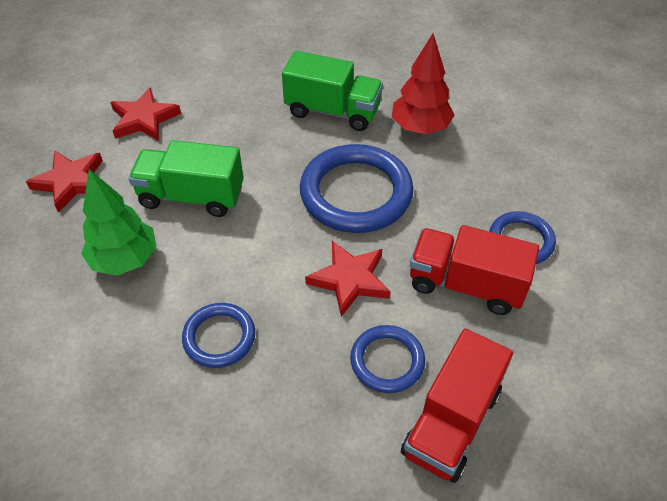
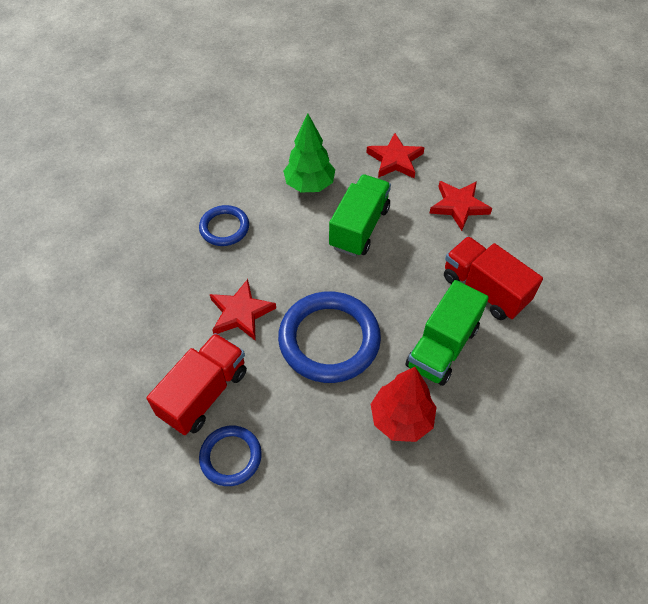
camera: 105 degrees right, 5 degrees up
(387, 361) = (163, 318): blue ring -> none
(451, 422) = (101, 343): red truck -> red truck (484, 289)

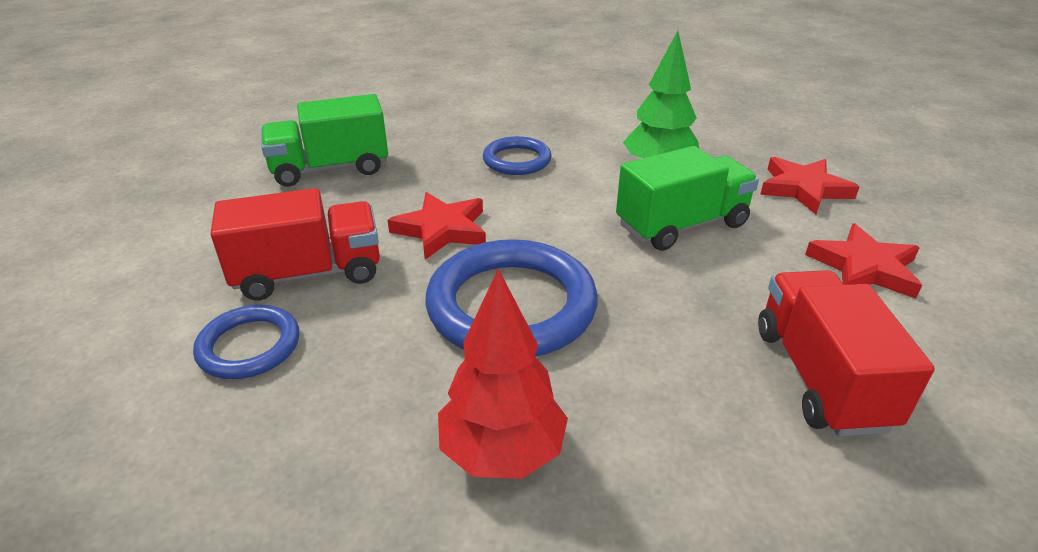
camera: 40 degrees right, 20 degrees down
(442, 347) = (669, 405): green truck -> green truck (330, 169)

